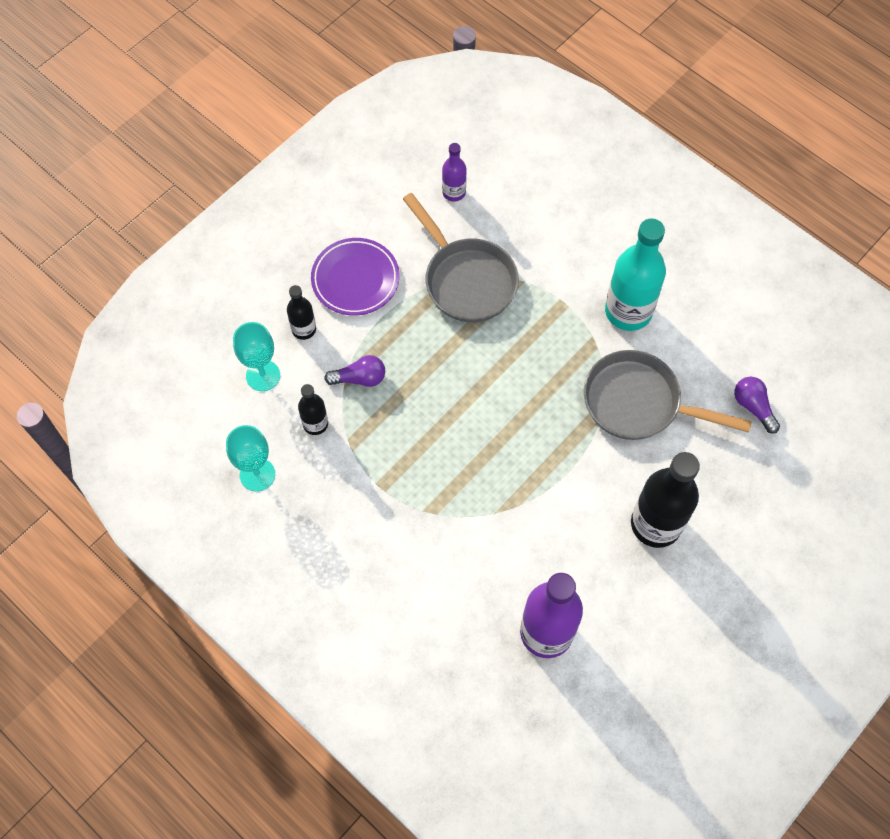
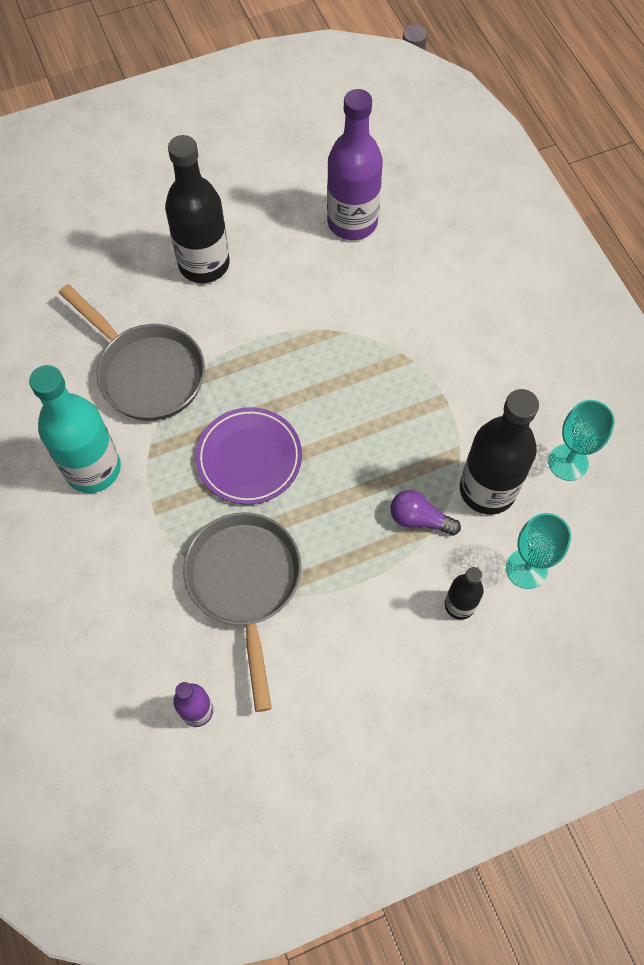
camera: 155 degrees left, 0 degrees up
(315, 424) = (487, 489): black bottle -> black bottle, size x1.94
(355, 279) = (373, 643): purple plate -> purple plate (249, 458)
(753, 407) = (41, 323): purple light bulb -> none

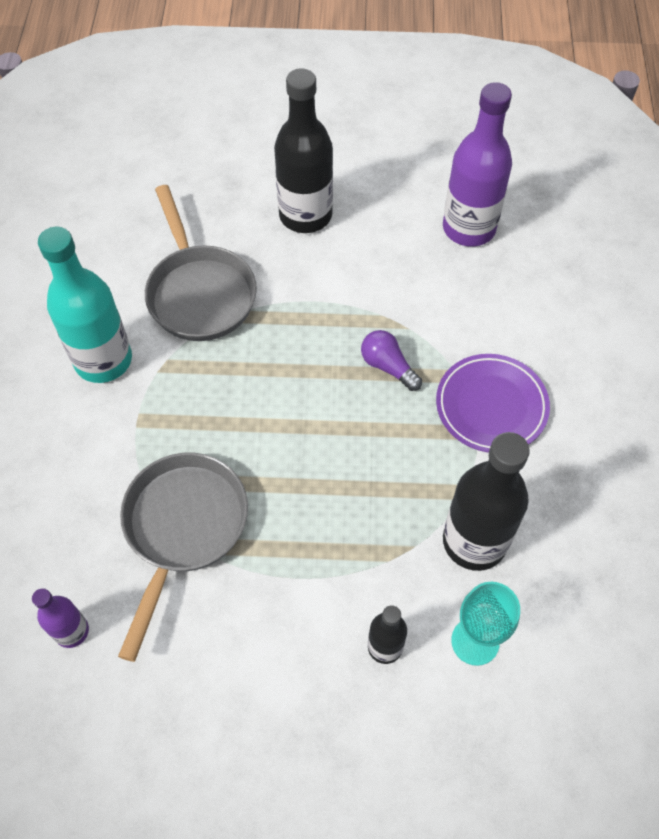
camera: 25 degrees right, 5 degrees down
(249, 458) = (251, 410): purple plate -> purple plate (491, 406)
(419, 519) = (388, 541): purple light bulb -> purple light bulb (388, 366)
(568, 462) = (575, 550): turquoise goblet -> none

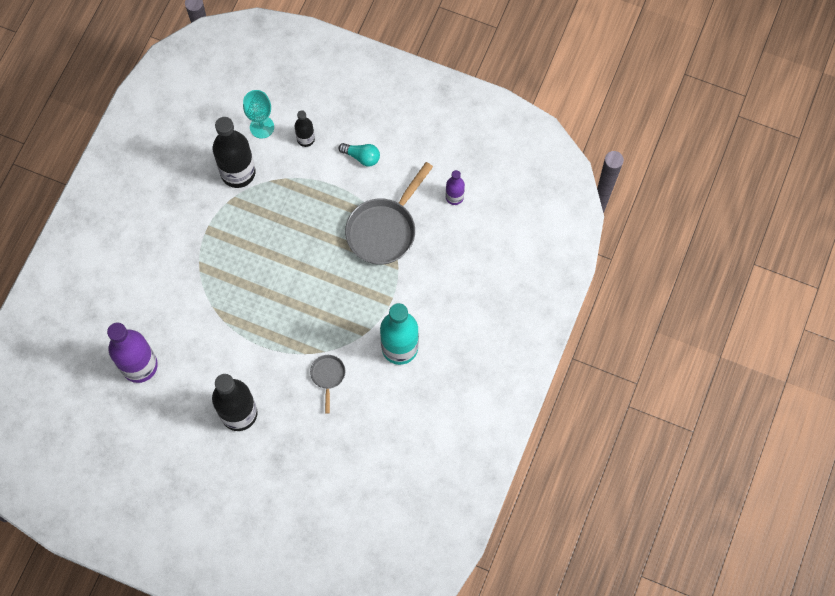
camera: 160 degrees left, 10 degrees up
(199, 292) = (328, 376): grey pan -> grey pan, size x0.49
(268, 648) = (362, 157): none -> turquoise light bulb
(388, 366) = (236, 286): purple light bulb -> none
(491, 406) = (190, 241): purple plate -> none

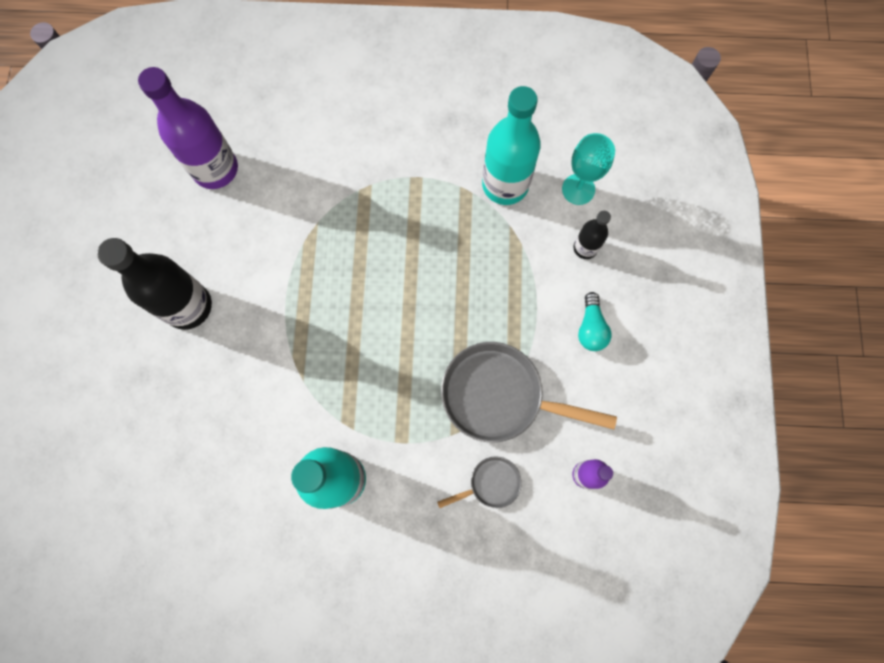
camera: 70 degrees right, 5 degrees up
(238, 173) = (505, 185): black bottle -> turquoise bottle
(328, 376) = (270, 398): grey pan -> grey pan (490, 484)

